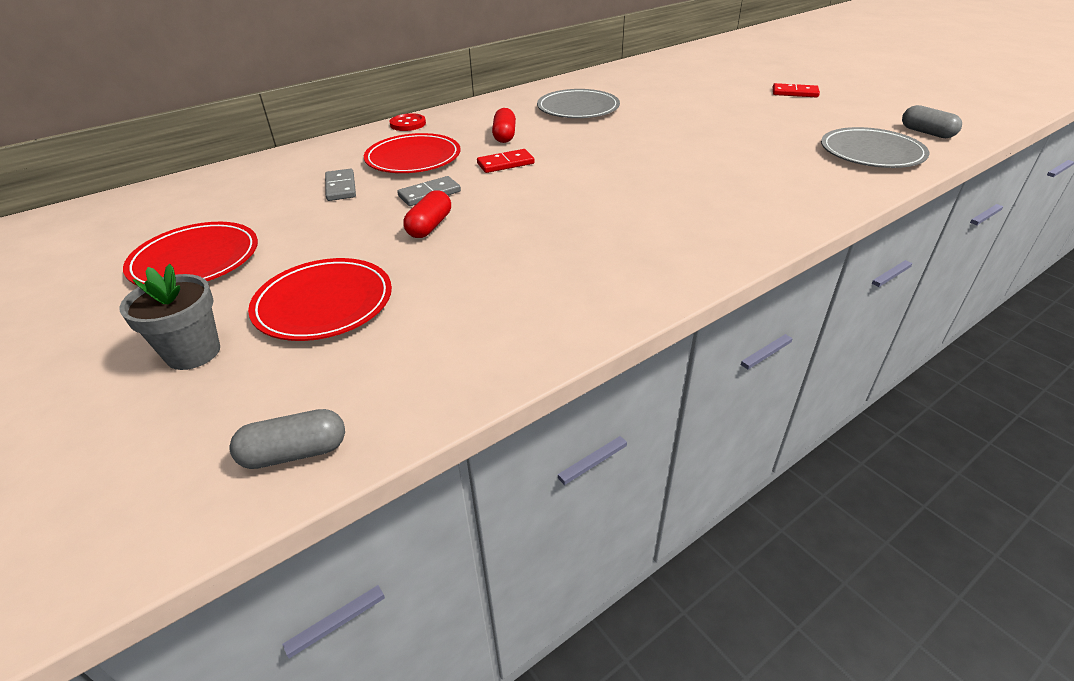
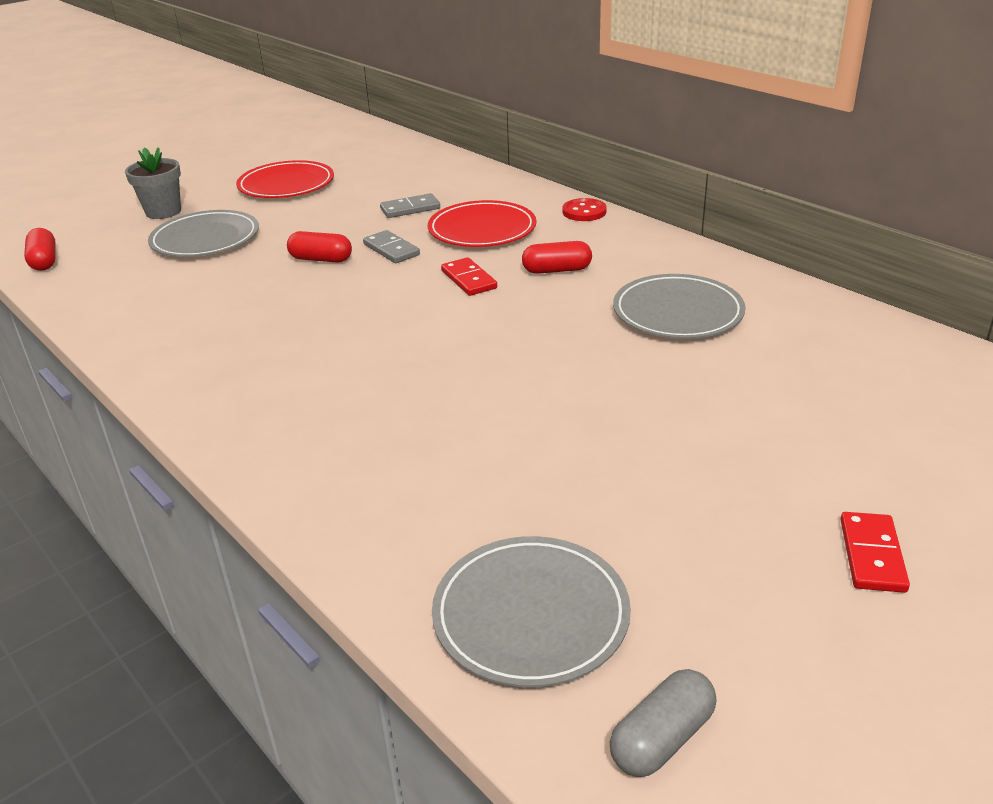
camera: 85 degrees right, 5 degrees down
(295, 453) = (44, 261): grey capsule -> red capsule
(324, 303) = (205, 239): red plate -> grey plate

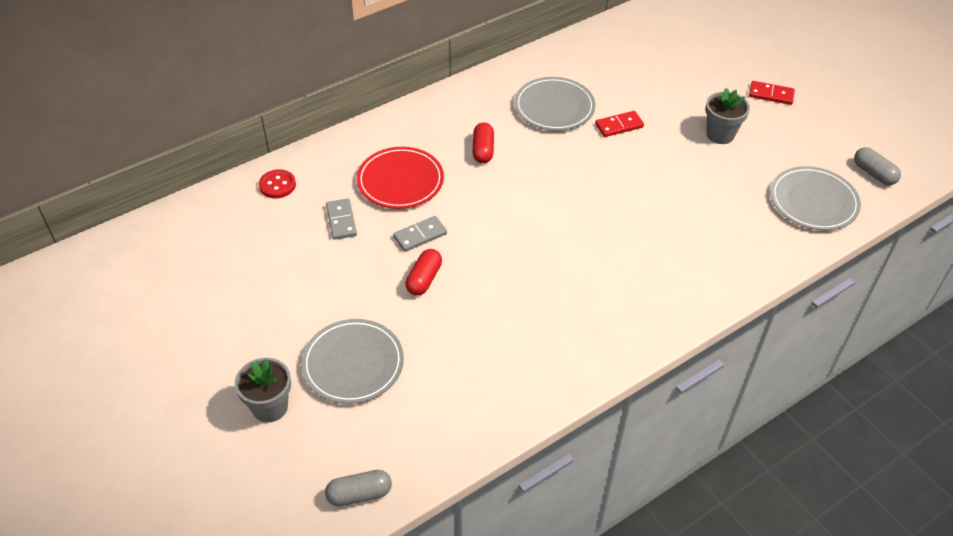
camera: 85 degrees left, 15 degrees up
(44, 261) = (359, 494): red capsule -> grey capsule
(286, 184) = (241, 308): red plate -> none
(469, 279) = (485, 195): red domino -> red domino (619, 125)
(584, 212) = (389, 123): red button -> red button (277, 185)
(693, 481) = (720, 134): none -> grey flower pot

